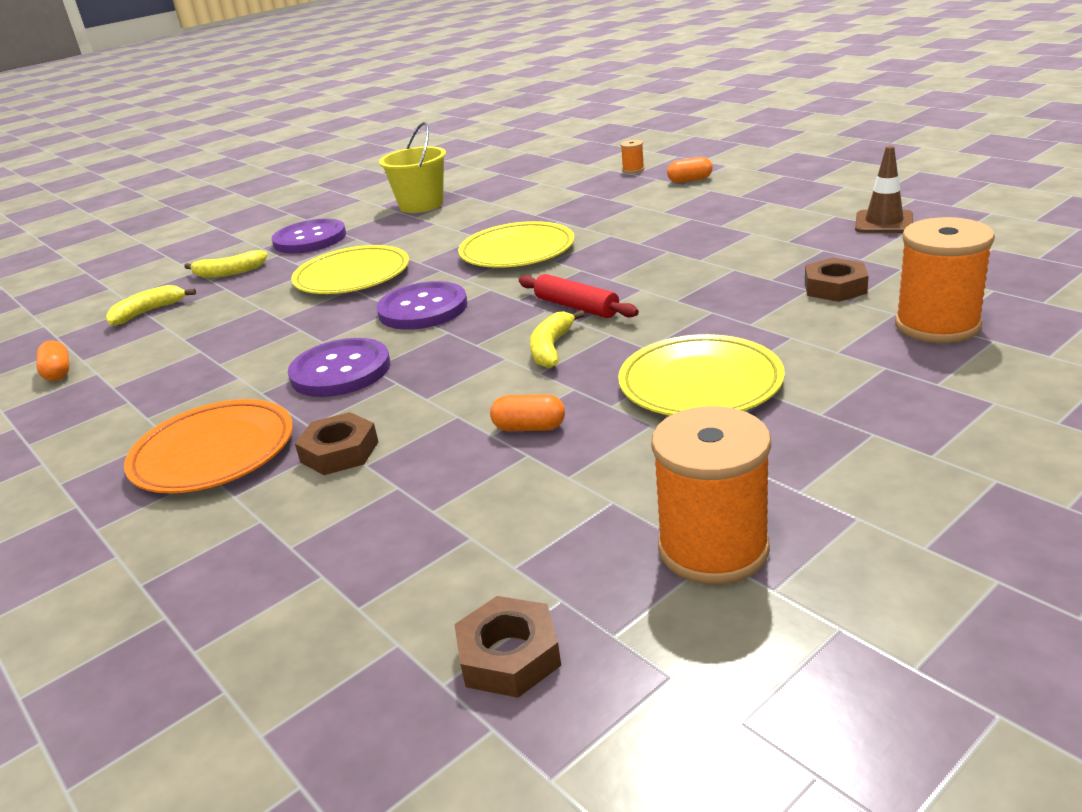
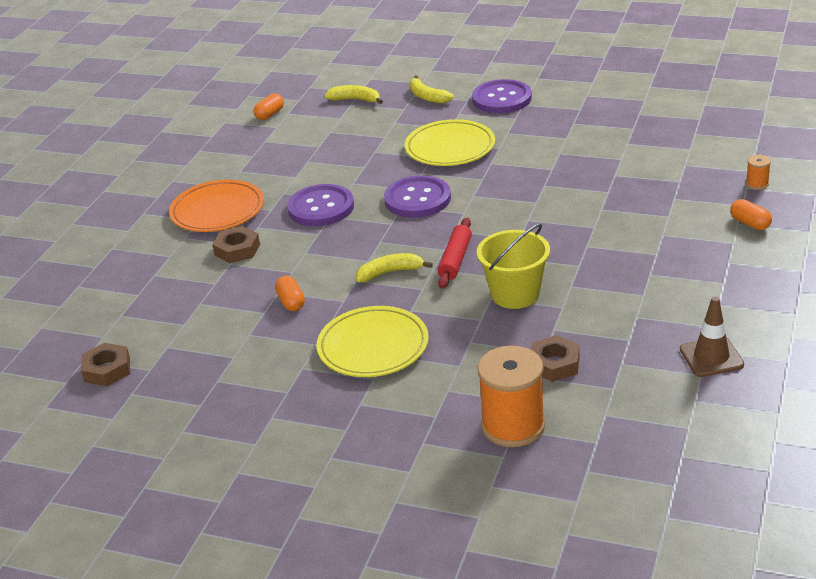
camera: 60 degrees right, 5 degrees up
(421, 205) = (599, 114): yellow bucket -> yellow bucket (515, 294)
(517, 251) = (534, 197): yellow plate -> none
(713, 549) = (206, 403): orange spool -> none

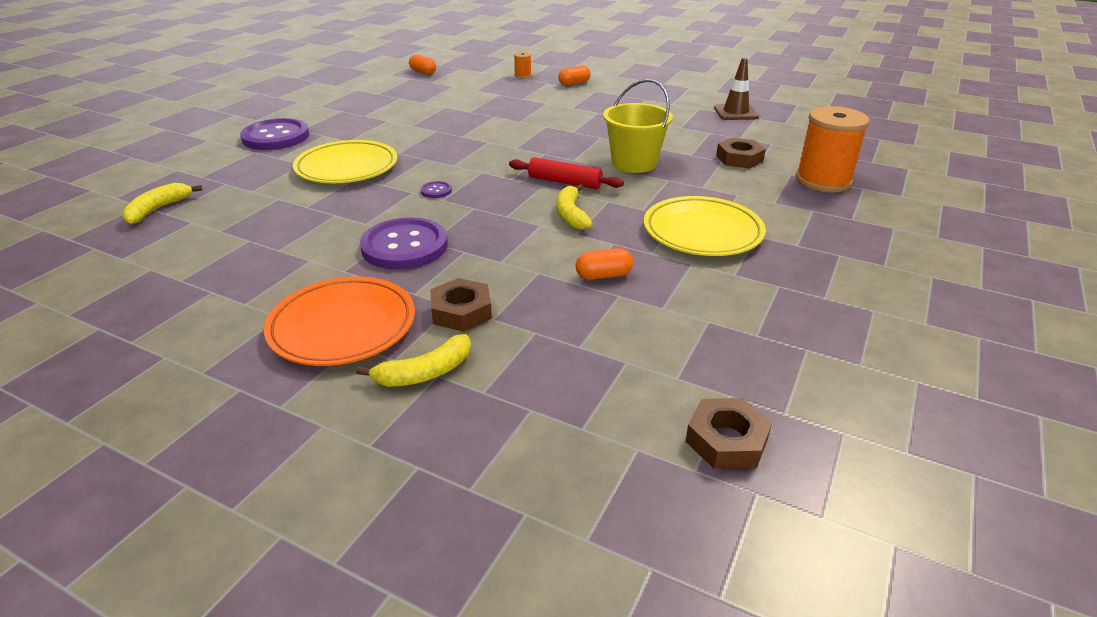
camera: 85 degrees left, 0 degrees up
(270, 114) = (103, 272): orange capsule -> orange capsule (423, 72)
(417, 199) = (436, 191): purple button -> purple button, size x0.41
(427, 97) = (216, 169): yellow banana -> yellow banana (425, 372)

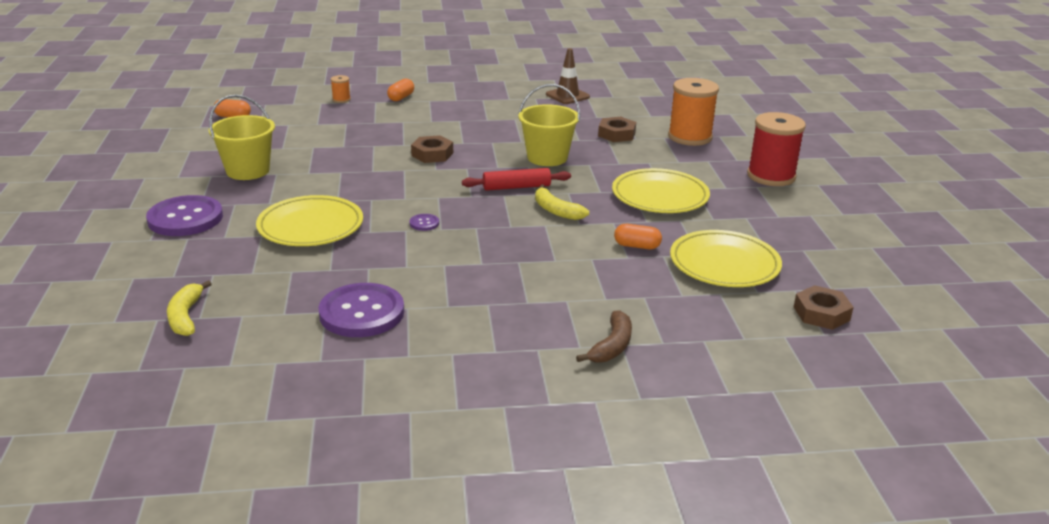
camera: 35 degrees left, 5 degrees down
(342, 326) = (511, 341): orange plate -> none
(371, 113) = (248, 171): none -> yellow bucket
(404, 246) = (467, 273): purple button -> purple button (362, 313)
(425, 372) = (612, 346): yellow banana -> brown banana
(461, 311) = (578, 301): brown nut -> brown nut (432, 154)
(603, 275) = (637, 246): orange capsule -> orange capsule turned 60 degrees clockwise
(678, 330) = (724, 264): none -> yellow plate
(875, 248) = (771, 176): none -> red spool

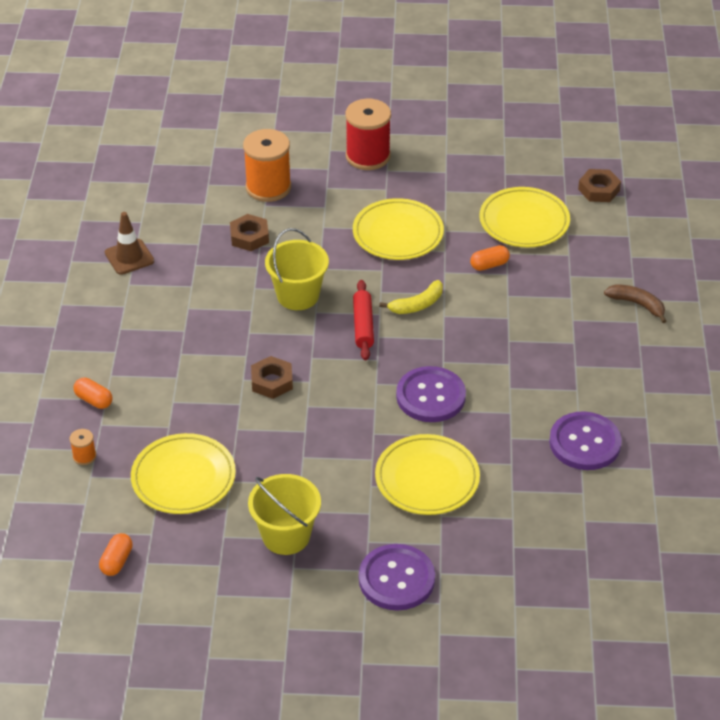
camera: 80 degrees left, 15 degrees up
(186, 316) = (584, 558): yellow banana -> none
(317, 131) = (183, 478): none -> yellow plate
(424, 223) = (430, 396): purple button -> purple button, size x2.42
(637, 246) = (489, 265): orange capsule -> orange capsule turned 45 degrees clockwise

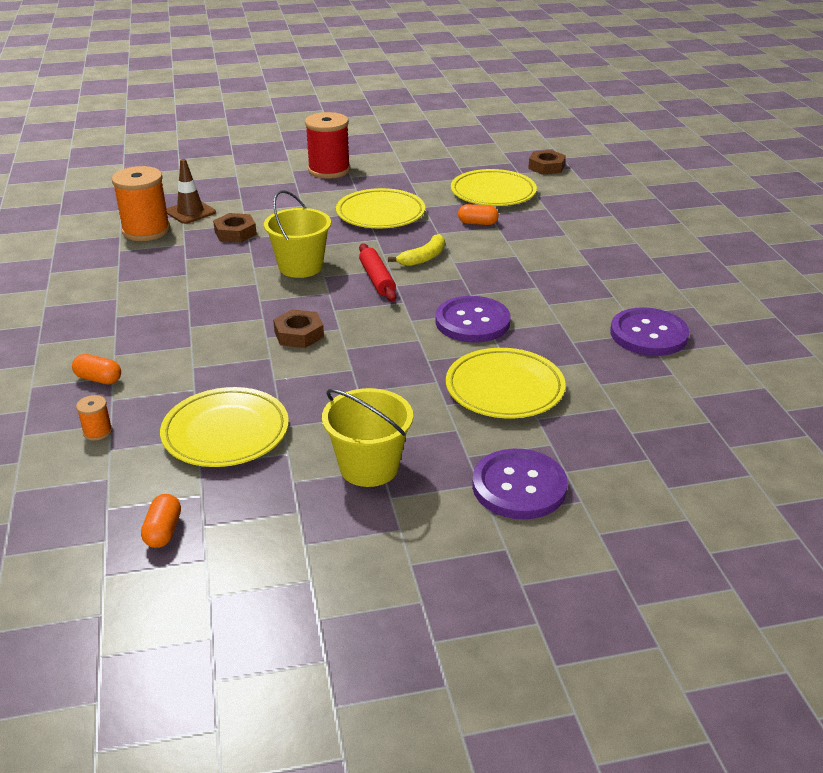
camera: 15 degrees left, 10 degrees down
(129, 257) = (113, 262): brown traffic cone -> brown traffic cone (190, 212)
(268, 187) = (242, 199): orange spool -> orange spool (146, 230)
(489, 265) = (477, 223): orange capsule -> orange capsule turned 45 degrees clockwise
(637, 304) = (629, 231): brown banana -> none

